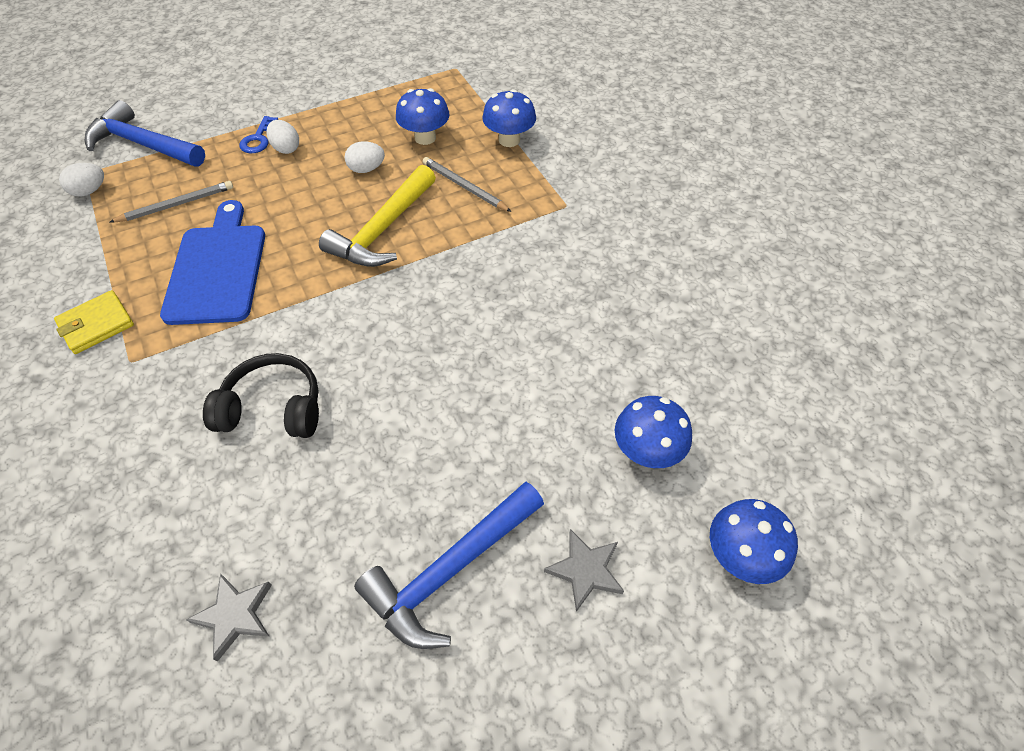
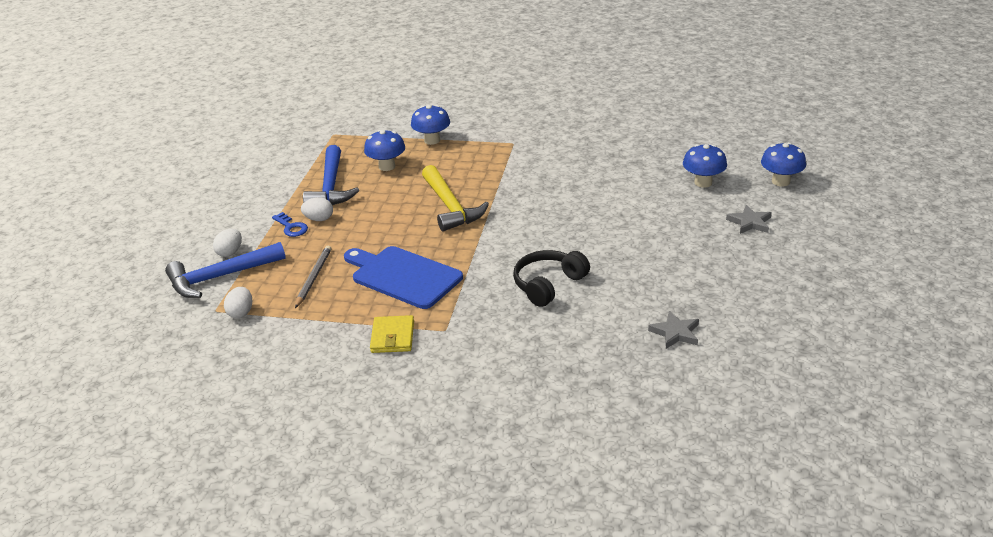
camera: 50 degrees left, 20 degrees down
(366, 169) = (386, 196): white egg -> white egg (230, 252)
(451, 570) = (713, 259): blue hammer -> blue hammer (331, 186)
(464, 187) = (451, 168): grey pencil -> none

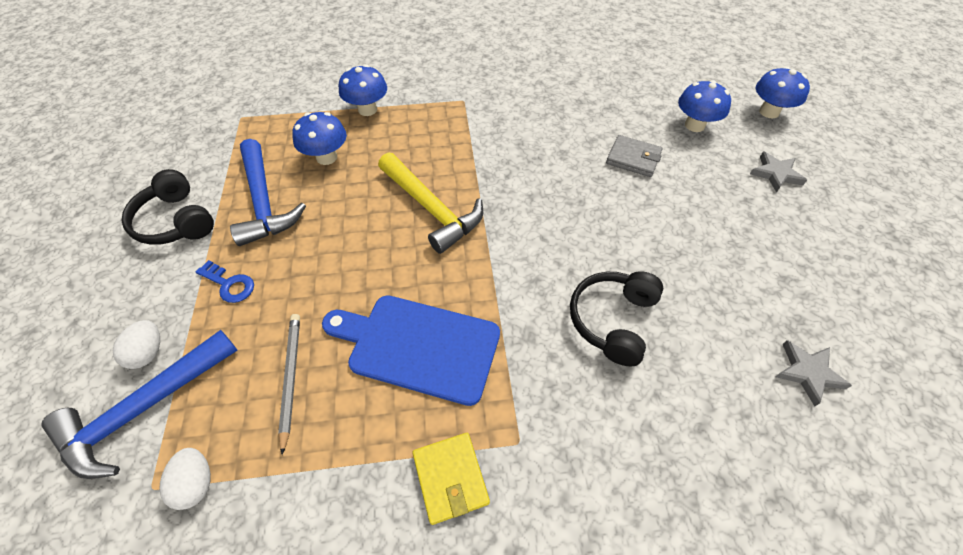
camera: 20 degrees left, 20 degrees up
(267, 189) = (175, 221): none -> black headphones
(319, 219) = (265, 262): white egg -> none
(632, 197) = (633, 158): none -> grey wallet

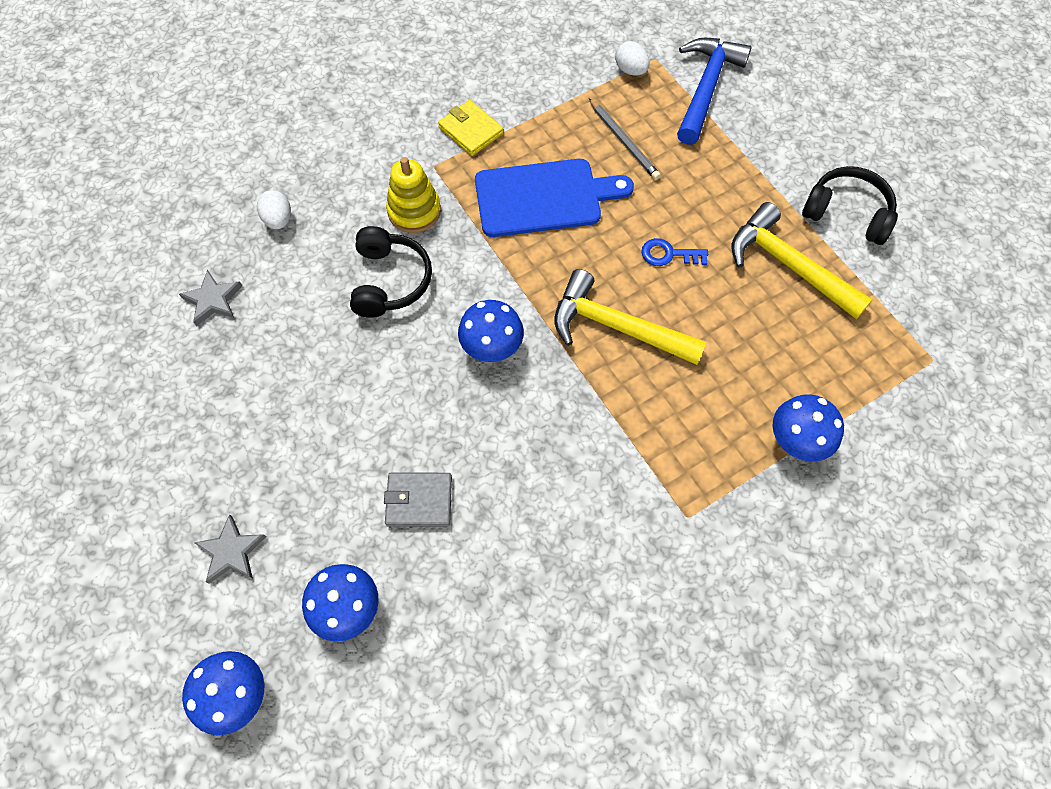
camera: 155 degrees right, 10 degrees up
(148, 352) = (743, 116): white egg -> white egg (278, 220)
(229, 284) = (737, 182): blue key -> blue key (669, 254)
(264, 202) = (789, 265): blue hammer -> yellow hammer
(326, 157) = (778, 345): blue mushroom -> blue mushroom (492, 347)
(563, 389) = (414, 211): none -> yellow stacking toy

